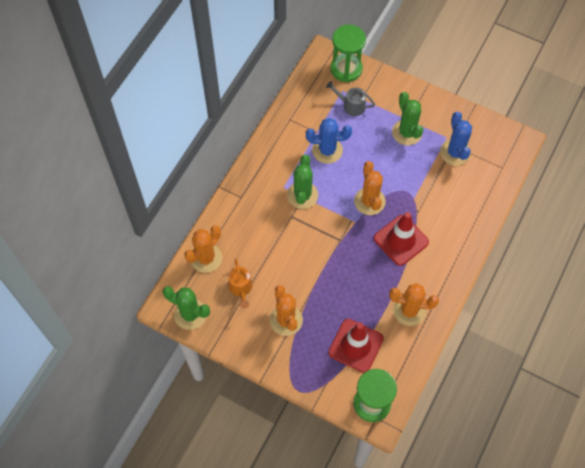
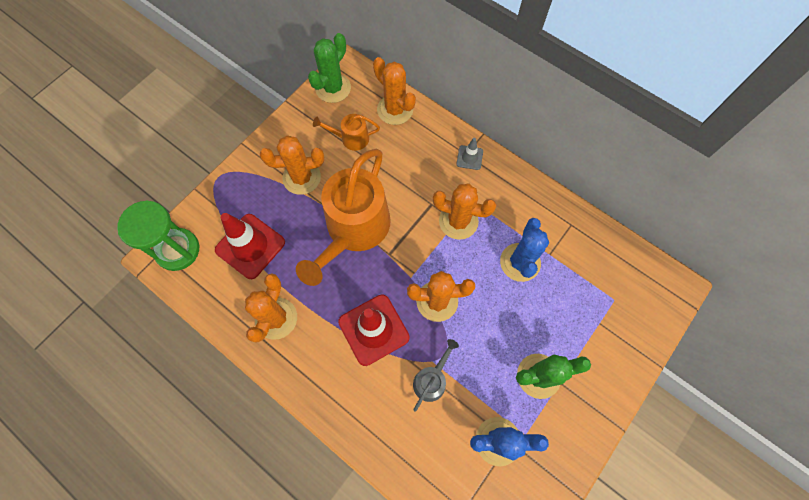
camera: 100 degrees right, 5 degrees up
(244, 194) = (469, 157): none -> grey traffic cone
(302, 195) = (458, 221): green cactus -> orange cactus
(325, 269) = (354, 229): none -> orange watering can
(346, 69) = (651, 312): green hourglass -> none
(351, 105) = (589, 307): grey watering can -> grey watering can (431, 380)

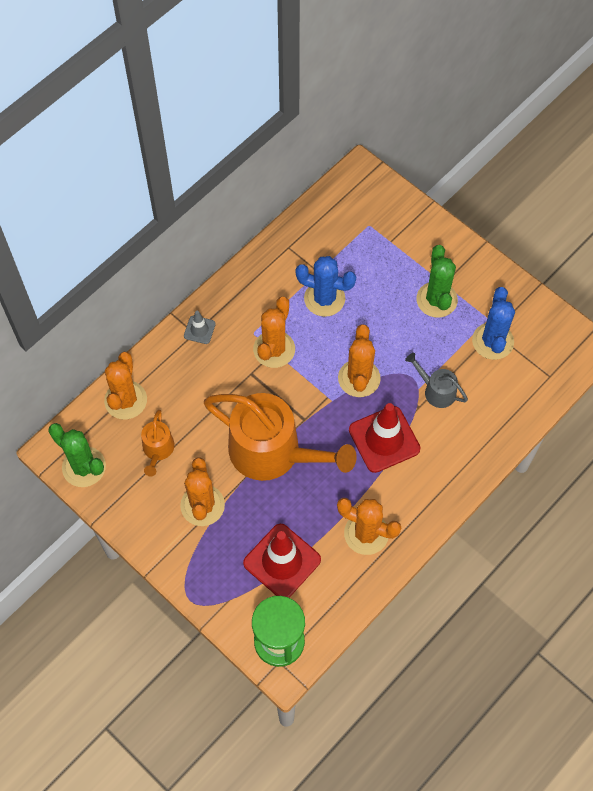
camera: 85 degrees left, 5 degrees down
(395, 110) = (125, 400): orange cactus -> orange cactus turned 45 degrees counterclockwise

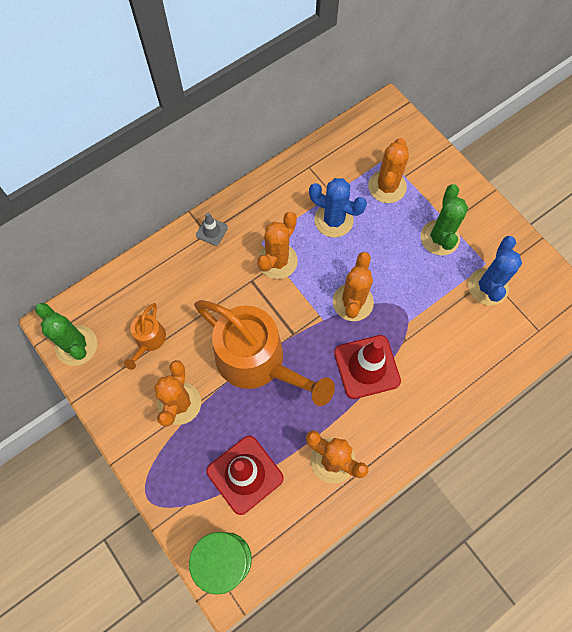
camera: 10 degrees right, 5 degrees up
(125, 400) = (129, 287): orange cactus -> orange cactus (387, 186)
(436, 391) = (425, 326): grey watering can -> none

